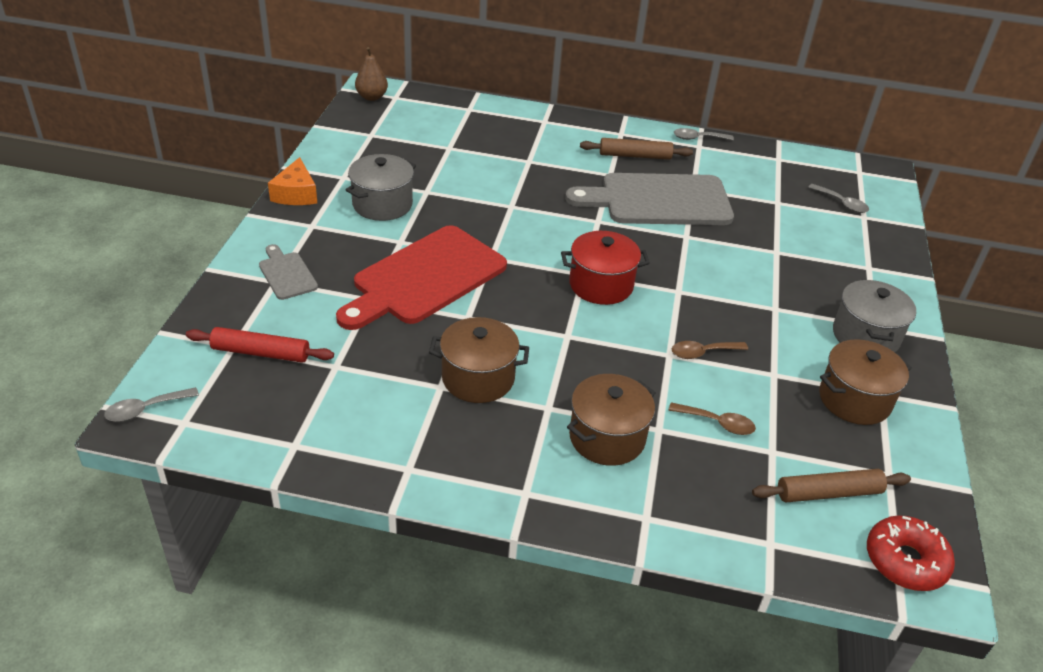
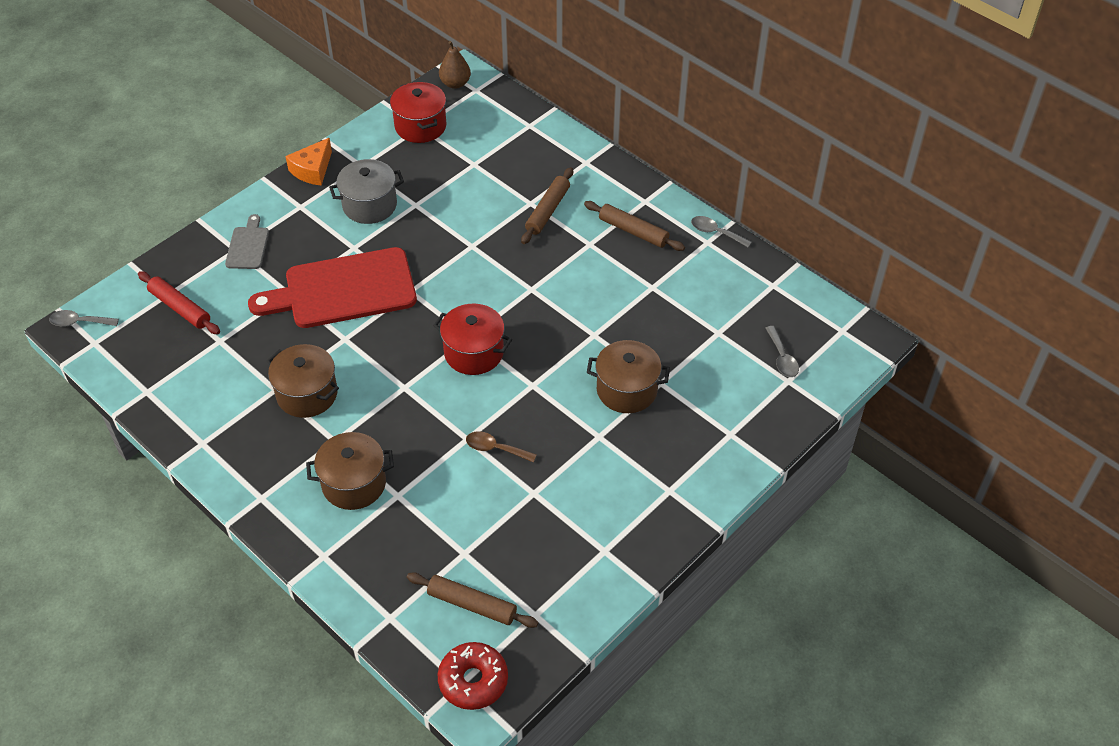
camera: 35 degrees right, 10 degrees up
(370, 134) = (420, 126): none -> red pot
(550, 162) = (548, 211): none -> brown rolling pin
(659, 200) = (607, 288): grey cutting board -> none
(717, 423) = (446, 511): brown spoon -> none
(854, 400) = (576, 544): brown pot -> brown pot (626, 390)
(865, 336) = (650, 495): grey pot -> none

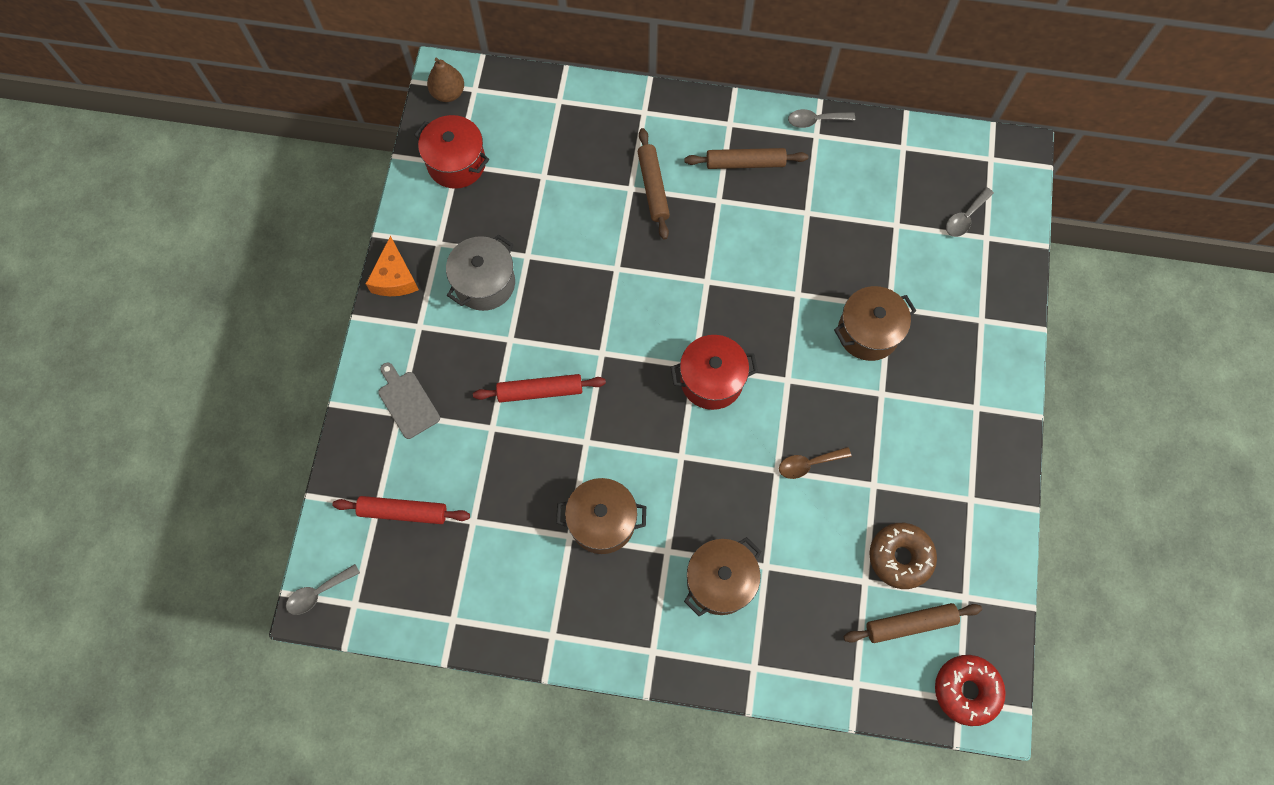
camera: 35 degrees left, 20 degrees up
(343, 290) = (540, 391): red cutting board -> red rolling pin
(508, 554) = (900, 557): none -> brown donut
(782, 358) = (965, 217): grey spoon -> grey spoon turned 90 degrees clockwise

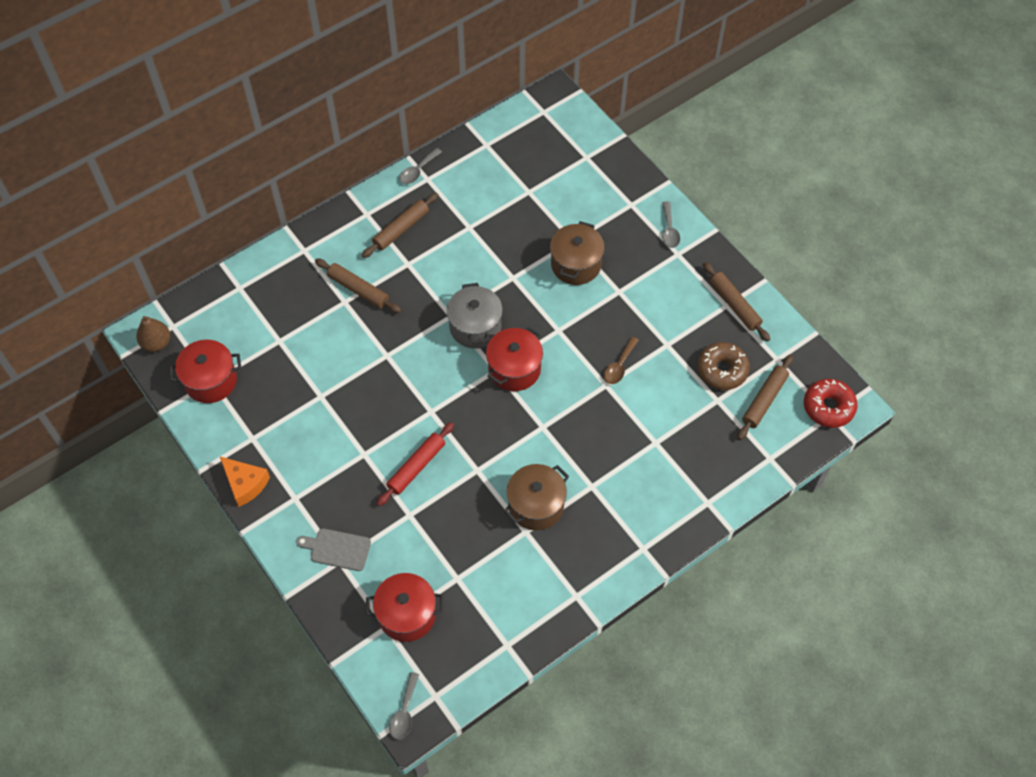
camera: 45 degrees left, 10 degrees down
(403, 512) = (407, 614): red rolling pin -> red pot
(484, 283) = (310, 436): grey pot -> grey pot (475, 327)
(720, 581) = (639, 474): brown pot -> none
(965, 217) = (563, 156): grey spoon -> grey spoon (669, 230)
(979, 506) = (734, 305): none -> brown rolling pin

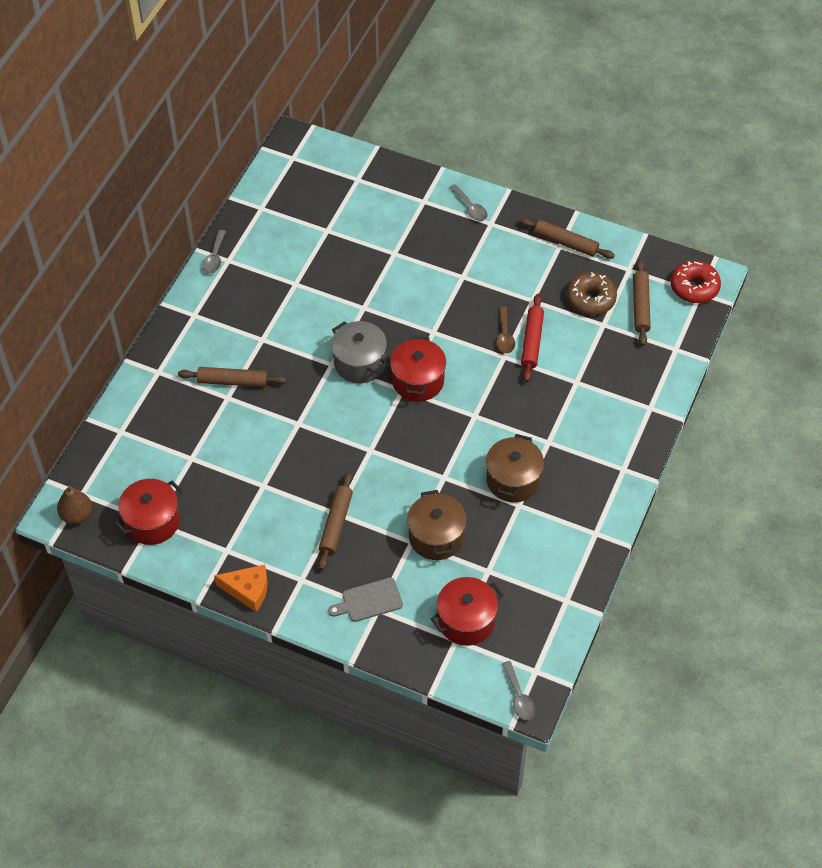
camera: 30 degrees left, 5 degrees down
(401, 229) = (235, 313): brown rolling pin -> brown rolling pin (336, 524)
(416, 467) = (390, 501): red rolling pin -> red rolling pin (532, 342)
(576, 264) = (410, 272): brown pot -> brown pot (436, 537)

